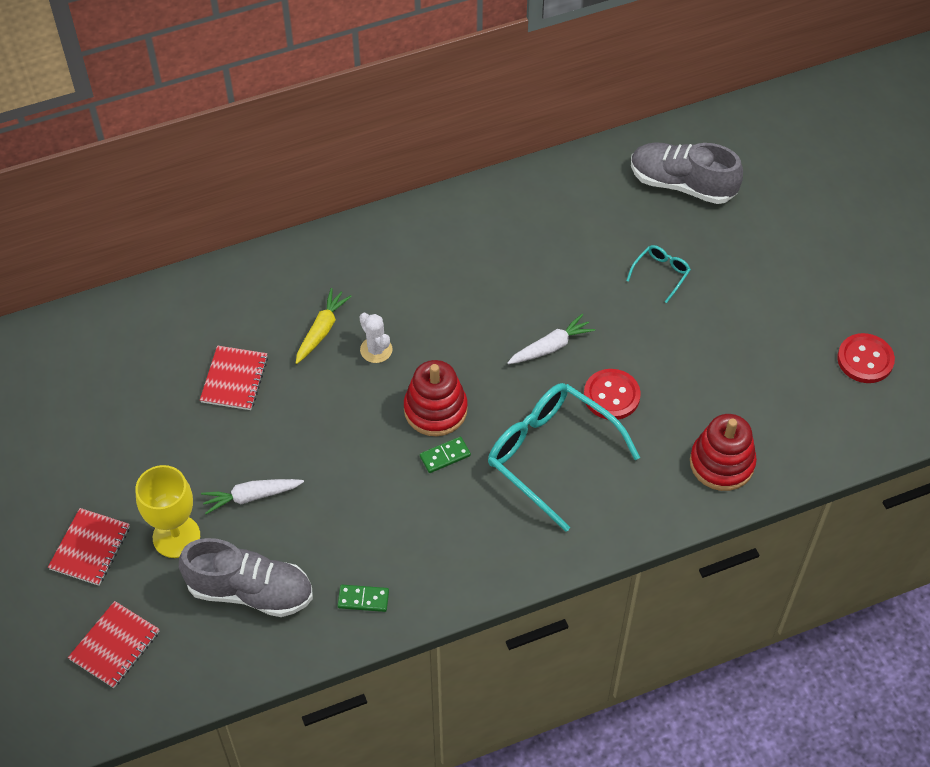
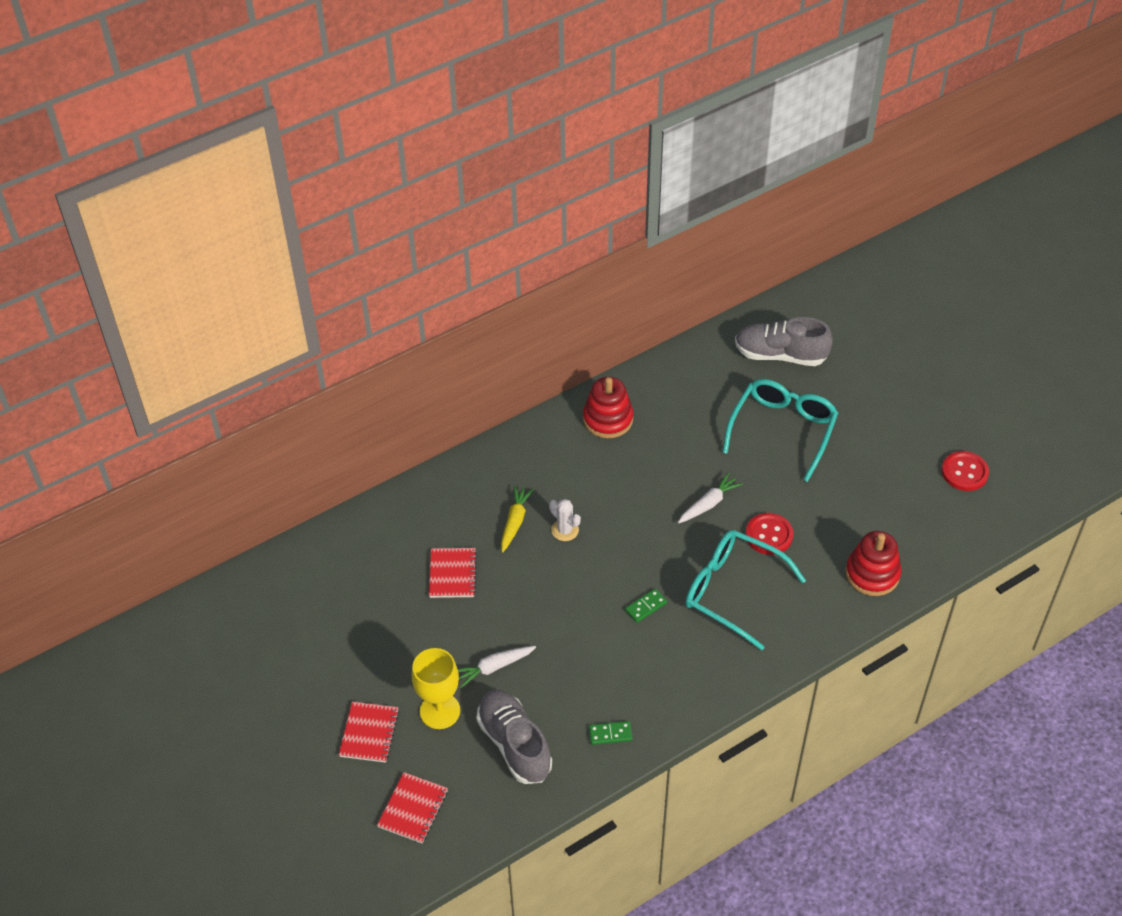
camera: 10 degrees left, 5 degrees down
(250, 591) = (514, 744): grey shoe -> grey shoe turned 120 degrees counterclockwise
(435, 410) = (628, 570): red stacking toy -> red stacking toy (608, 419)
(661, 274) = (782, 430): turquoise glasses -> turquoise glasses, size x2.24

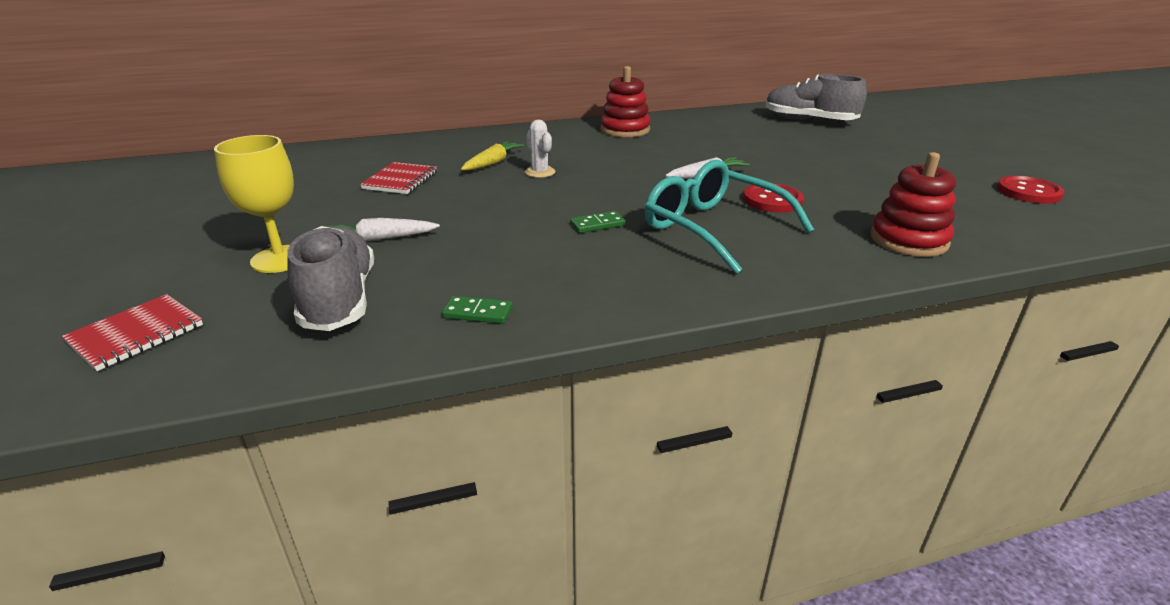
camera: 15 degrees right, 20 degrees down
(369, 733) = (178, 262): red notebook -> none
(782, 430) = (803, 150): turquoise glasses -> none

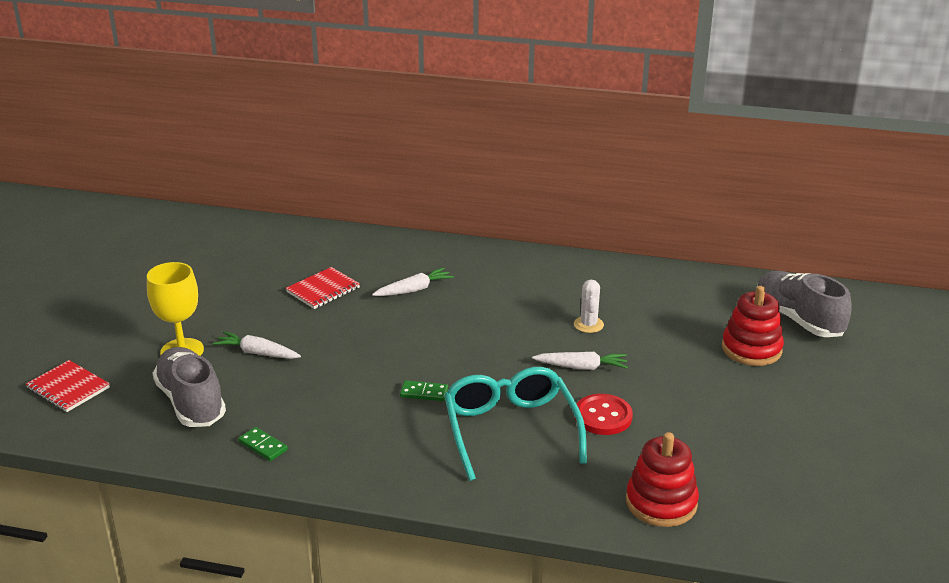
camera: 30 degrees right, 0 degrees up
(136, 334) = (68, 388): red notebook -> red notebook turned 60 degrees clockwise
(339, 300) = (191, 402): grey shoe -> grey shoe turned 45 degrees counterclockwise
(492, 163) = (414, 290): yellow carrot -> white carrot
(540, 172) = (441, 315): white cactus -> white cactus (588, 324)
(625, 130) = (580, 277): red stacking toy -> red stacking toy (751, 349)
(1028, 192) = (879, 495): red button -> none

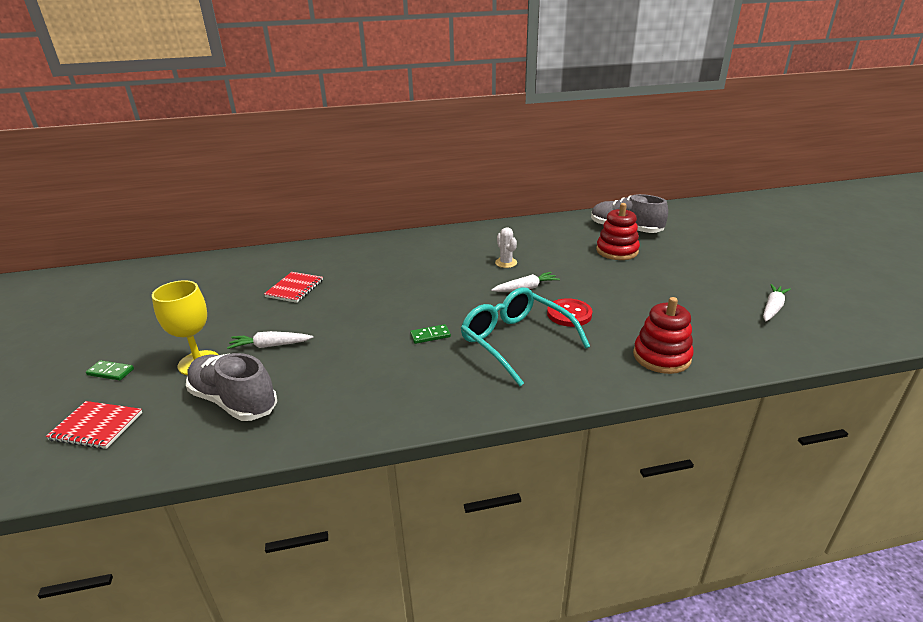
camera: 25 degrees left, 0 degrees up
(263, 446) = (327, 416): green domino -> green domino (111, 372)
(414, 290) = (366, 272): white carrot -> white carrot (772, 308)

